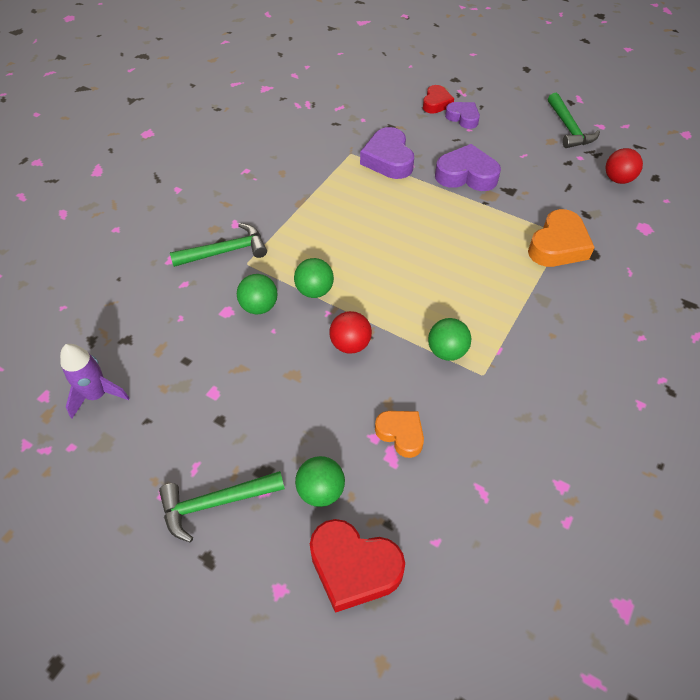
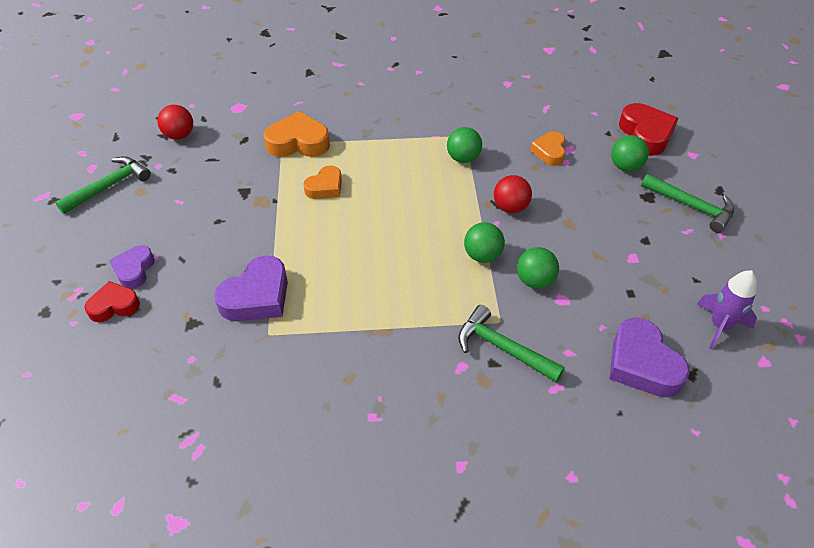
camera: 125 degrees left, 5 degrees down
(466, 175) = (241, 227): purple heart -> purple heart (642, 364)
(479, 237) = (325, 187): none -> orange heart

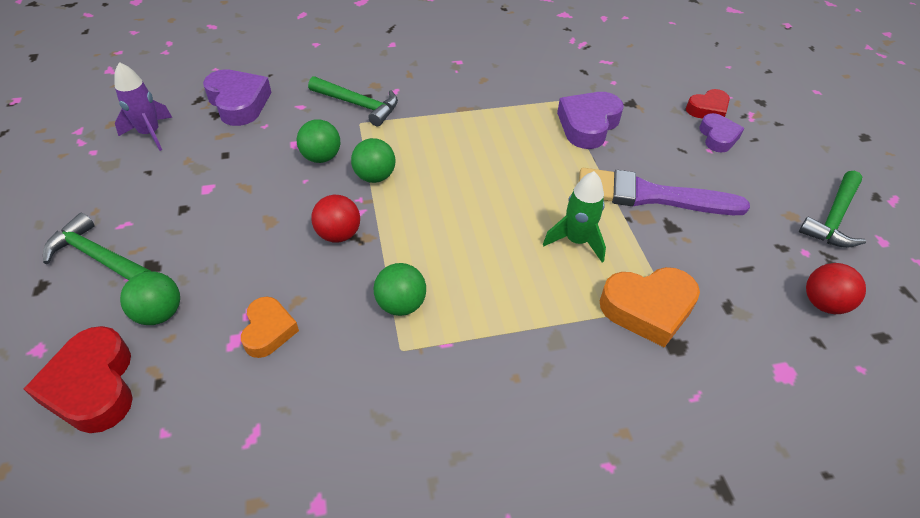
camera: 170 degrees right, 0 degrees up
(243, 217) = (651, 196): none -> purple brush
(325, 187) = (576, 241): orange heart -> green rocket

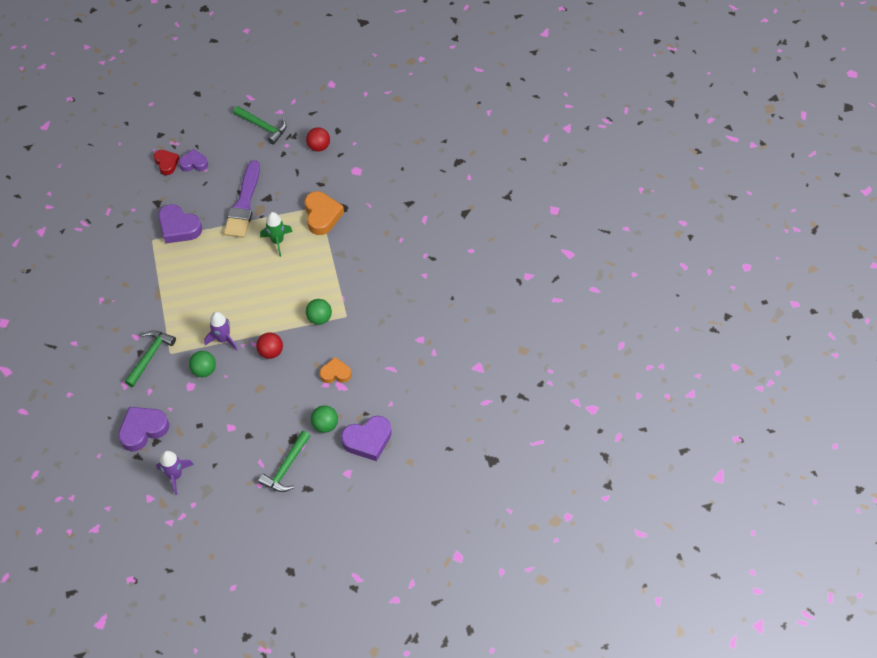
camera: 90 degrees left, 10 degrees up
(93, 386) = (368, 440): red heart -> purple heart
(375, 177) = (223, 339): green ball -> purple rocket

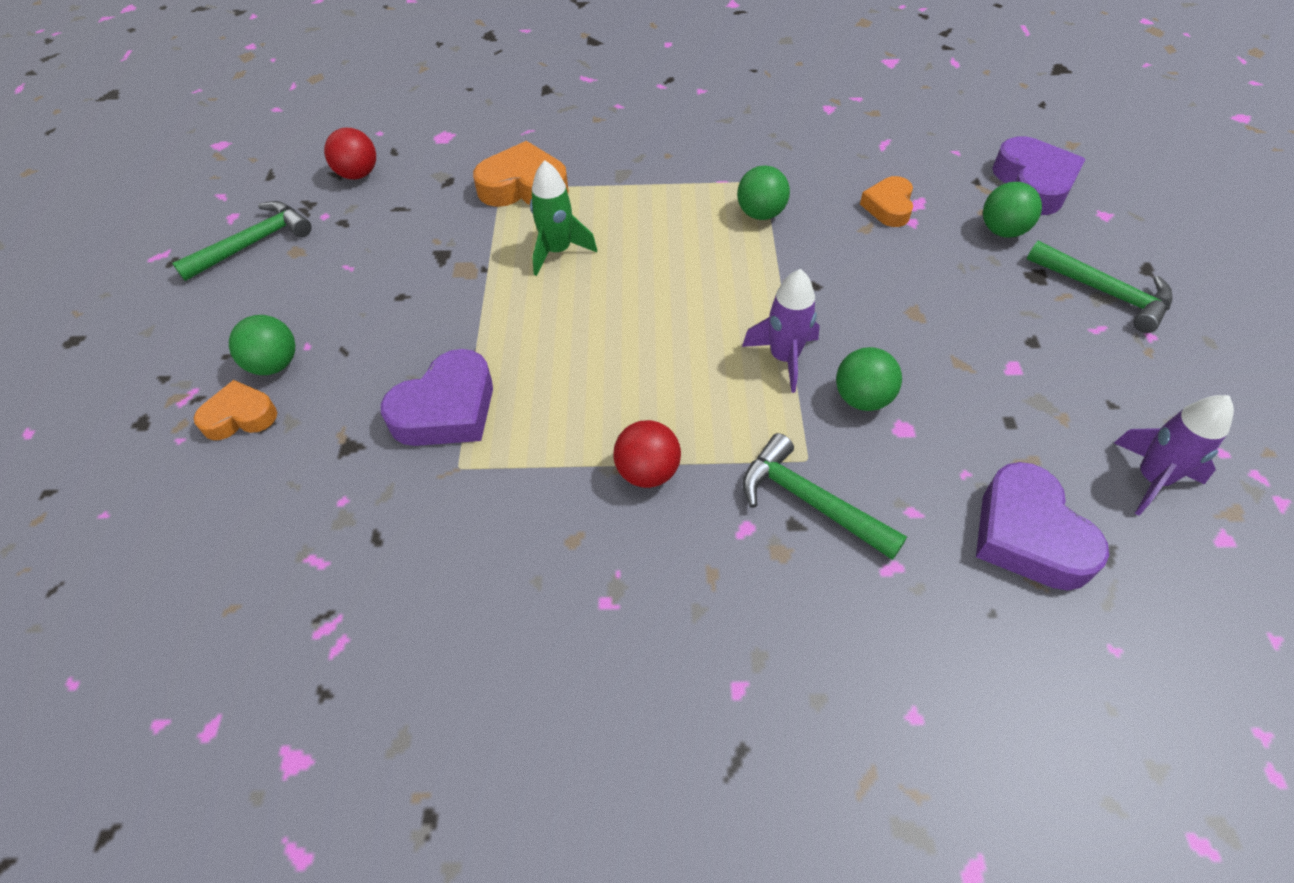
camera: 75 degrees left, 5 degrees down
(166, 163) = (240, 416): red heart -> orange heart
(194, 163) = (274, 364): purple heart -> green ball
(244, 203) = (437, 291): purple brush -> none
(271, 352) = (828, 287): red ball -> red ball (647, 472)

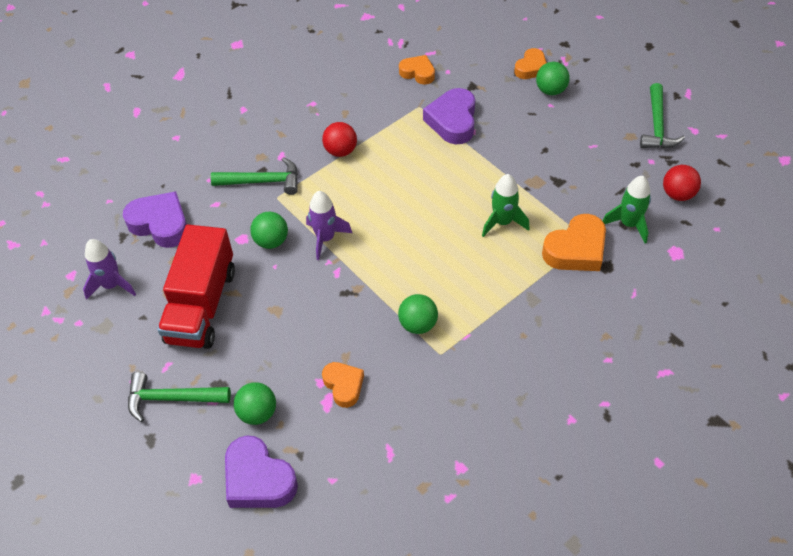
camera: 140 degrees right, 0 degrees up
(384, 533) = (418, 73): none -> orange heart
(443, 178) = (628, 224): none -> green rocket
(1015, 372) = (201, 305): none -> red truck

